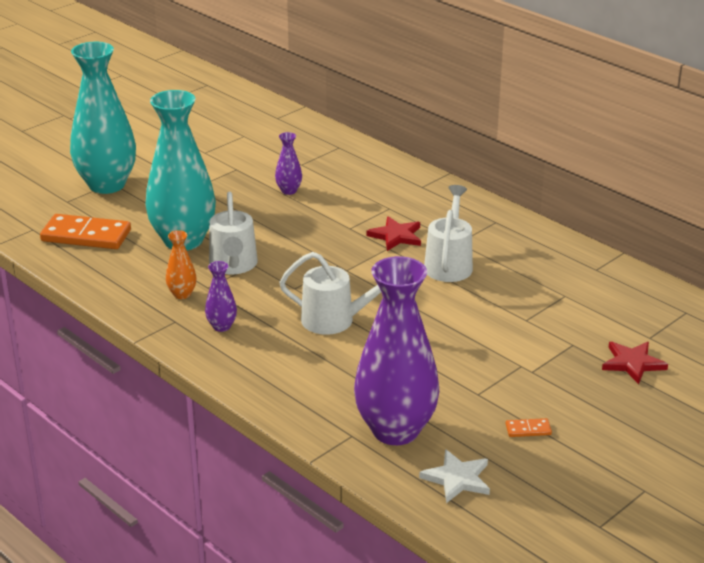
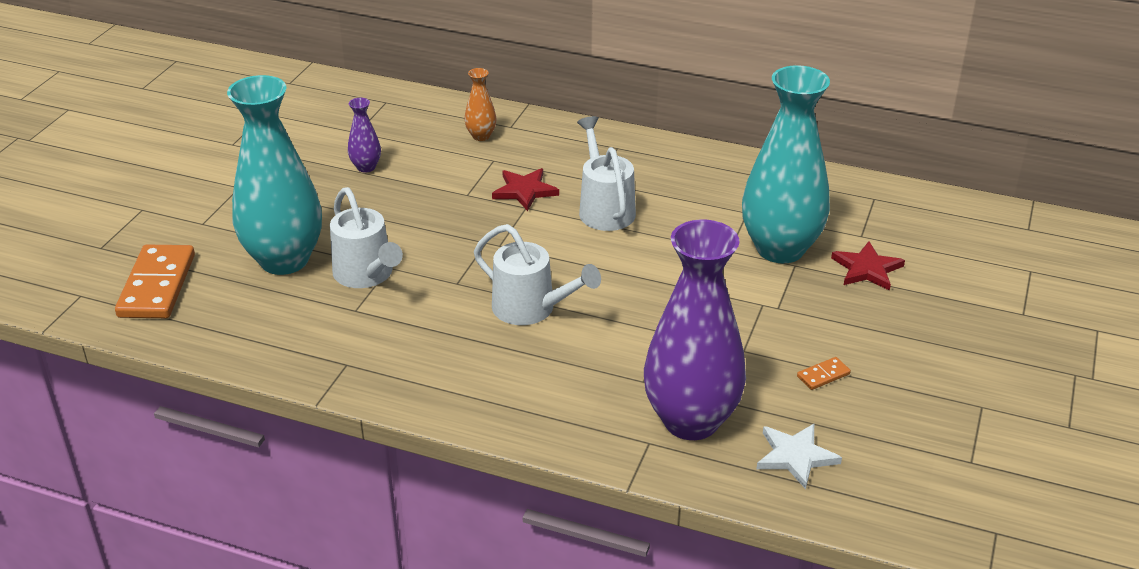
camera: 25 degrees left, 5 degrees up
(86, 236) = (157, 286): orange domino -> orange domino turned 75 degrees counterclockwise
(107, 185) = (138, 213): turquoise vase -> turquoise vase (780, 249)
(182, 294) = (331, 328): orange vase -> orange vase (481, 136)
(222, 326) = (407, 354): purple vase -> none
(336, 320) = (532, 309): white watering can -> white watering can turned 45 degrees clockwise

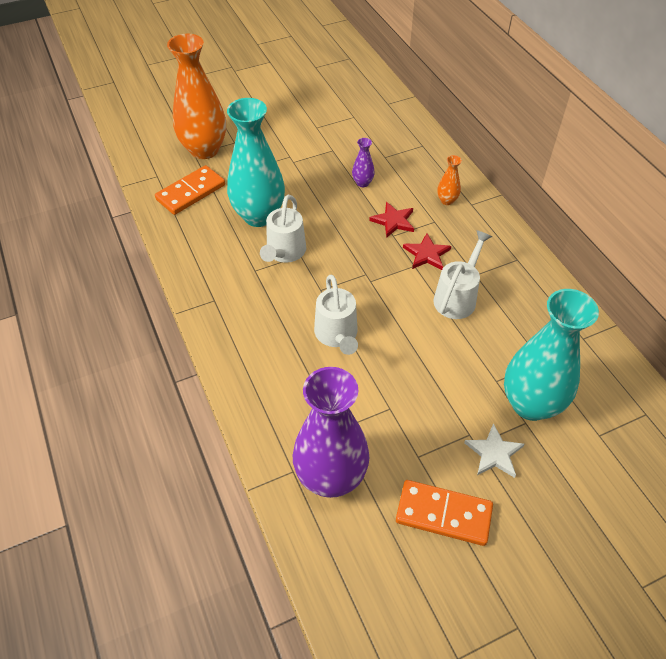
camera: 45 degrees right, 15 degrees up
(110, 236) = (204, 150): none -> orange vase
(795, 456) = (357, 553): white star -> white star (494, 453)
(823, 375) = (443, 514): orange domino -> orange domino, size x2.32
(867, 269) = (571, 463): red star -> red star (393, 221)

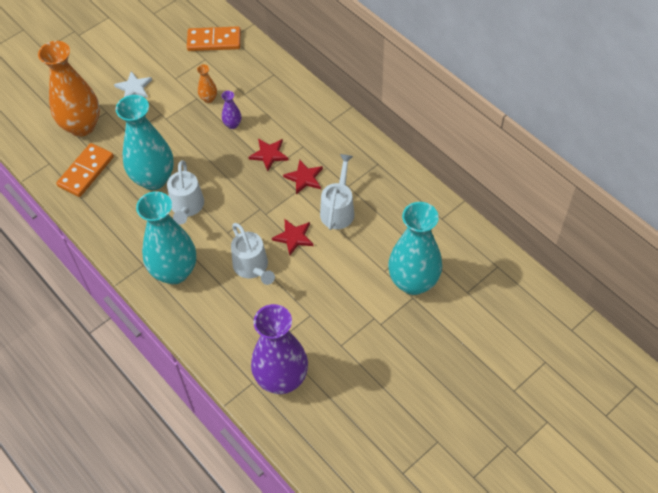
camera: 15 degrees left, 5 degrees up
(246, 316) = (174, 272): none -> turquoise vase
(395, 314) = (293, 237): none -> red star
(443, 514) = (369, 381): orange domino -> orange domino (214, 41)
(447, 200) = (308, 124): orange vase -> orange vase (208, 99)
(494, 453) = (395, 327): white star -> white star (134, 88)

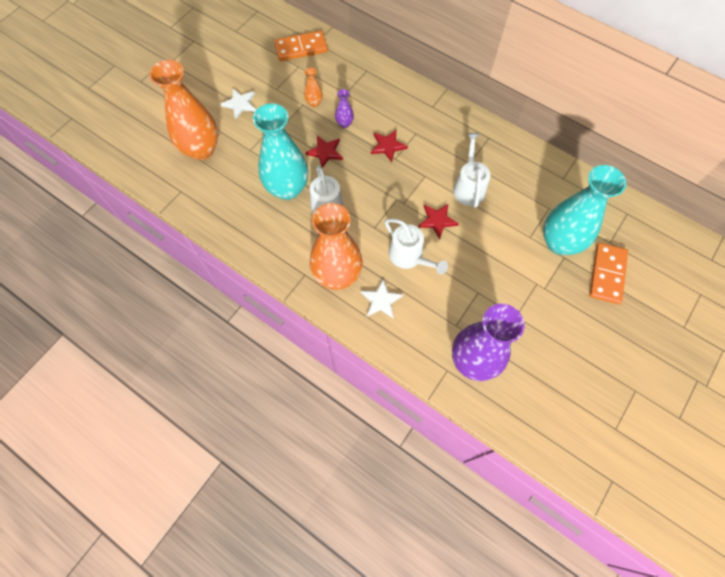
camera: 15 degrees left, 10 degrees up
(86, 172) = (219, 193): orange domino -> orange domino (607, 274)
(174, 272) = (337, 275): turquoise vase -> orange vase
(210, 304) = (381, 300): none -> white star
(304, 178) = (427, 162): red star -> red star (325, 152)

